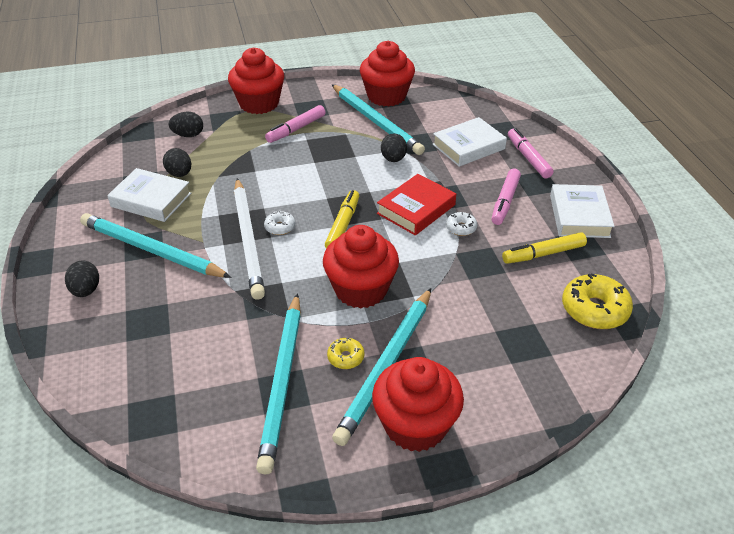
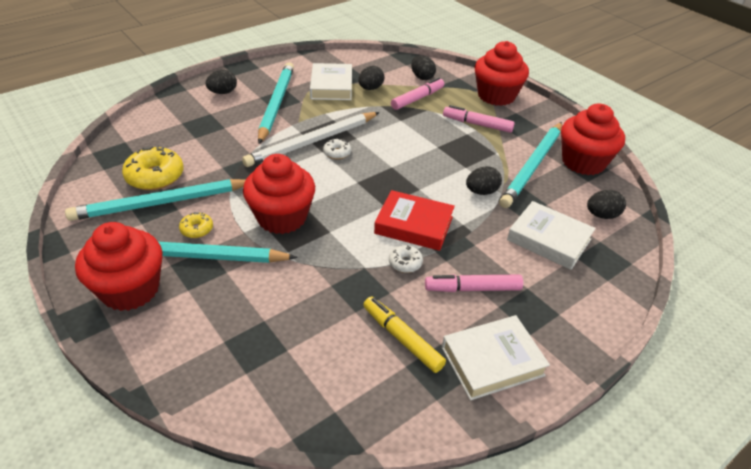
camera: 65 degrees right, 0 degrees up
(342, 225) = (360, 186): yellow marker -> none
(454, 113) = (602, 215): none -> black egg
(528, 158) = (570, 294): pink marker -> pink marker (417, 99)
(594, 309) = (330, 402): yellow donut -> yellow donut (155, 176)

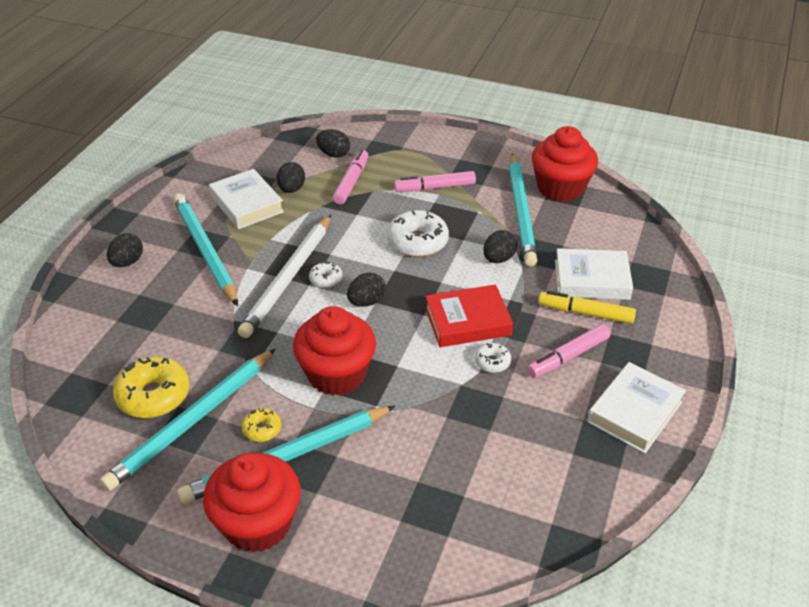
camera: 30 degrees left, 0 degrees up
(402, 339) = (550, 432): yellow marker -> yellow marker (586, 313)
(428, 155) = (417, 242): none -> white donut
(496, 96) = (426, 147): red cupcake -> none
(602, 215) = (615, 235): black egg -> black egg (366, 302)

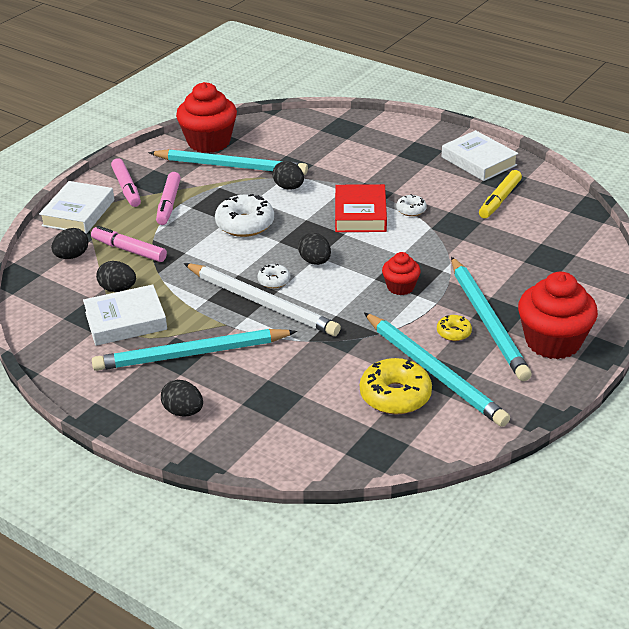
camera: 75 degrees left, 5 degrees down
(336, 374) = (400, 287): red cupcake -> red cupcake, size x0.53
(568, 356) = (416, 176): pink marker -> pink marker (126, 188)
(586, 313) = (372, 160): yellow marker -> yellow marker (500, 200)
(591, 279) = (334, 150): white book -> white book (78, 213)

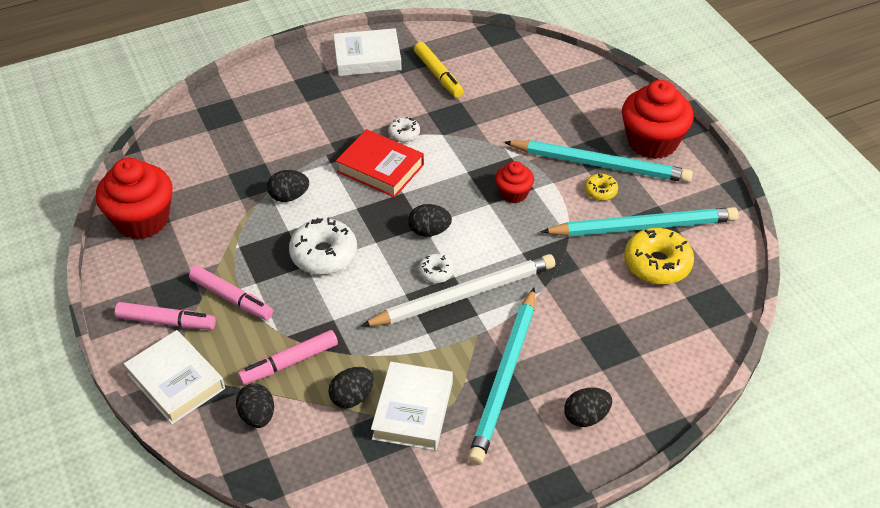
camera: 60 degrees left, 10 degrees up
(231, 166) = (207, 222): turquoise pencil -> none

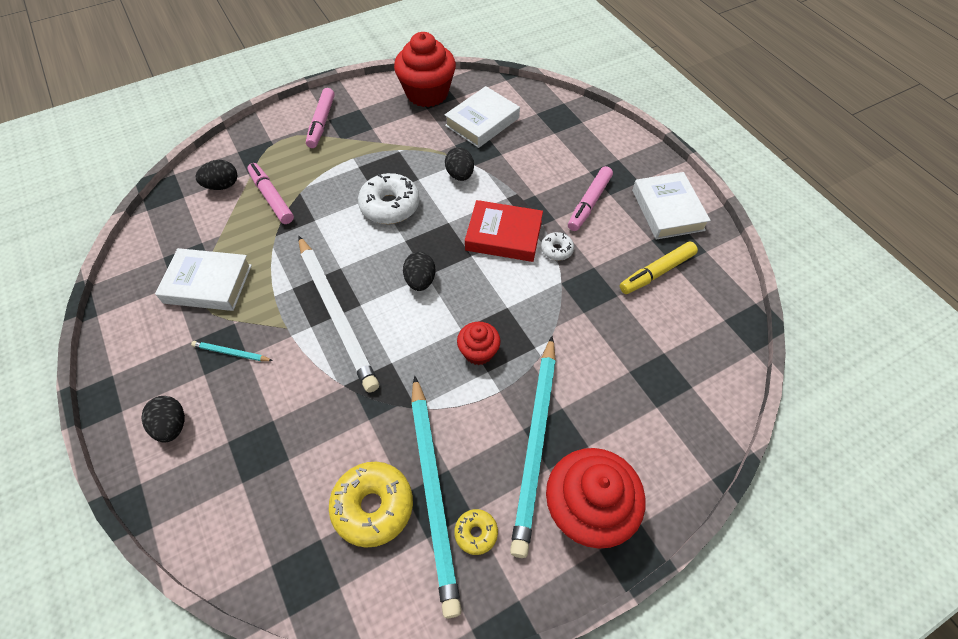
camera: 85 degrees right, 10 degrees up
(176, 381) = (263, 137): white book -> white book (482, 122)
(231, 298) = (343, 155): pink marker -> pink marker (589, 203)
(352, 397) = (229, 241): black egg -> none
(380, 168) = (503, 235): red book -> red book turned 75 degrees clockwise
(436, 272) = (366, 290): white donut -> none
(505, 378) = (231, 353): turquoise pencil -> turquoise pencil, size x0.41
(600, 191) = (490, 443): yellow donut -> yellow donut (476, 533)

